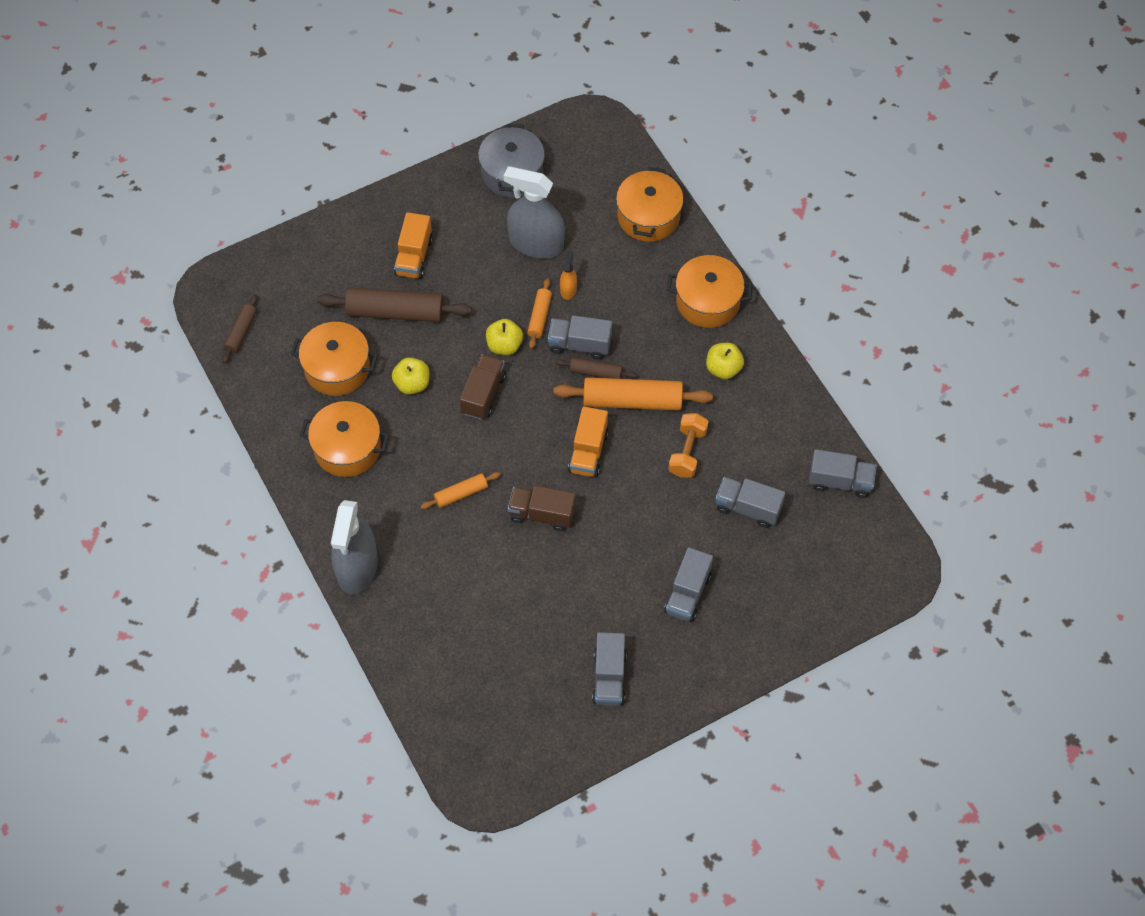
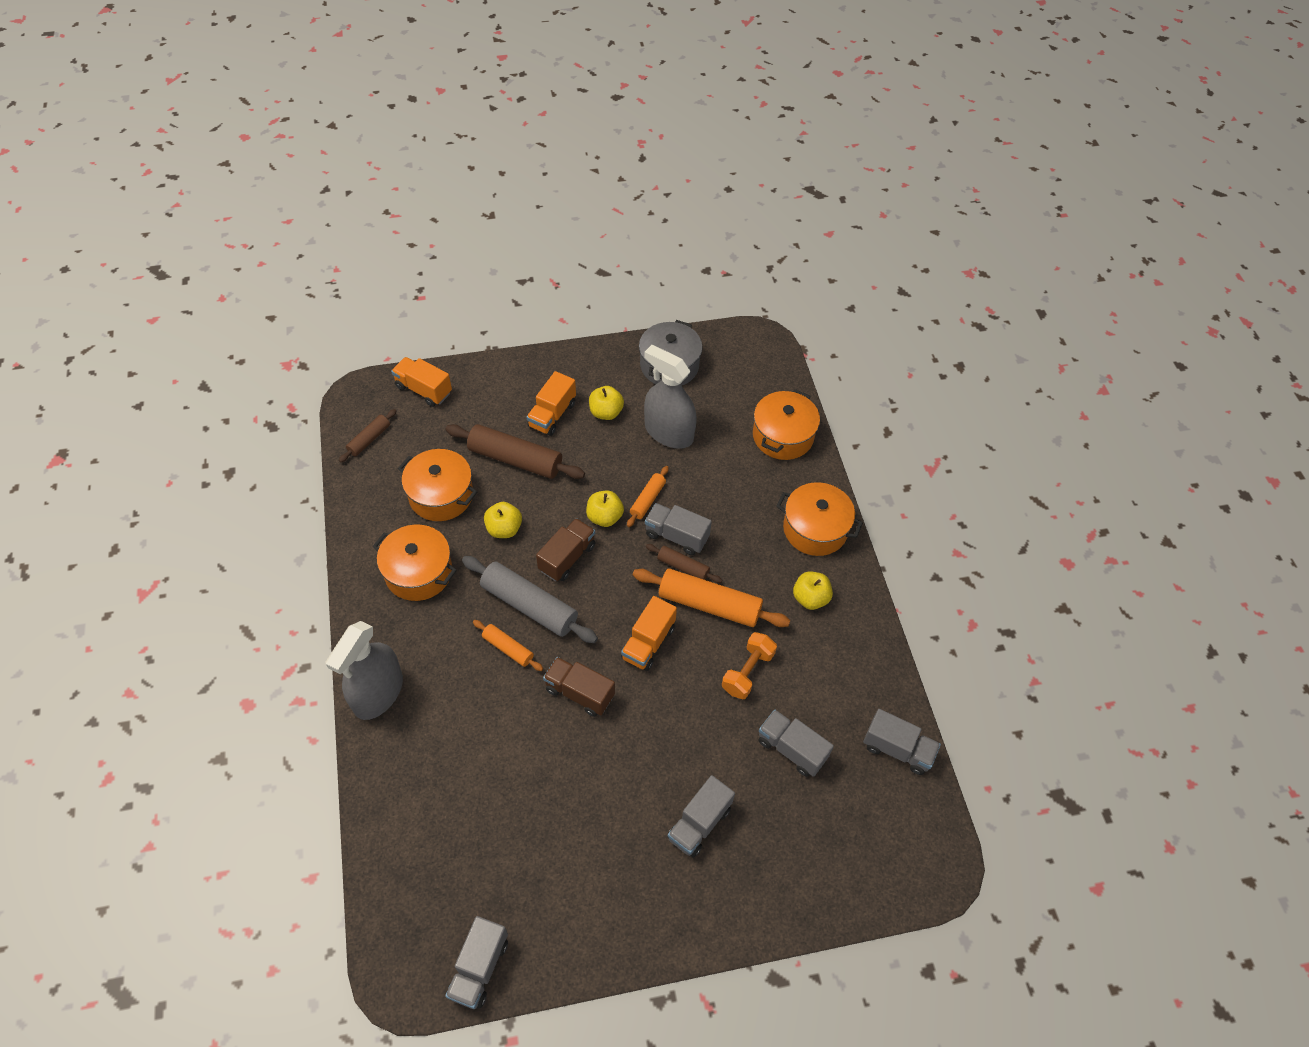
camera: 15 degrees right, 5 degrees down
(273, 266) = (424, 390): none -> orange truck
(461, 494) = (508, 648): orange rolling pin -> orange rolling pin turned 45 degrees clockwise
(465, 449) = (529, 606): none -> grey rolling pin
(466, 239) = (606, 412): none -> yellow apple
(568, 290) = (684, 482): orange spray bottle -> none
(609, 677) = (585, 892): grey truck -> grey truck (479, 968)

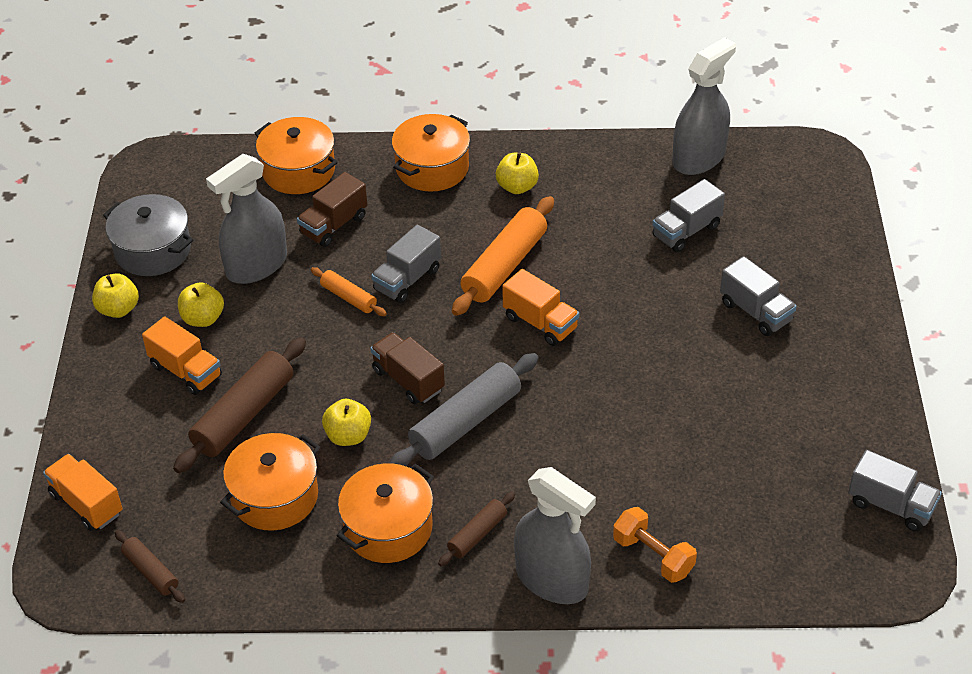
camera: 75 degrees left, 10 degrees down
(424, 390) = (86, 504): orange truck -> orange truck turned 90 degrees clockwise
(508, 648) = (519, 447): orange rolling pin -> none
(579, 693) = (590, 389): brown truck -> brown truck (334, 225)
(604, 517) = (361, 339): yellow apple -> yellow apple (118, 309)
(683, 567) = (450, 280): brown rolling pin -> brown rolling pin (477, 534)
(747, 672) = (593, 249): orange dumbbell -> orange dumbbell (653, 556)
(897, 749) = (699, 158): grey truck -> grey spray bottle

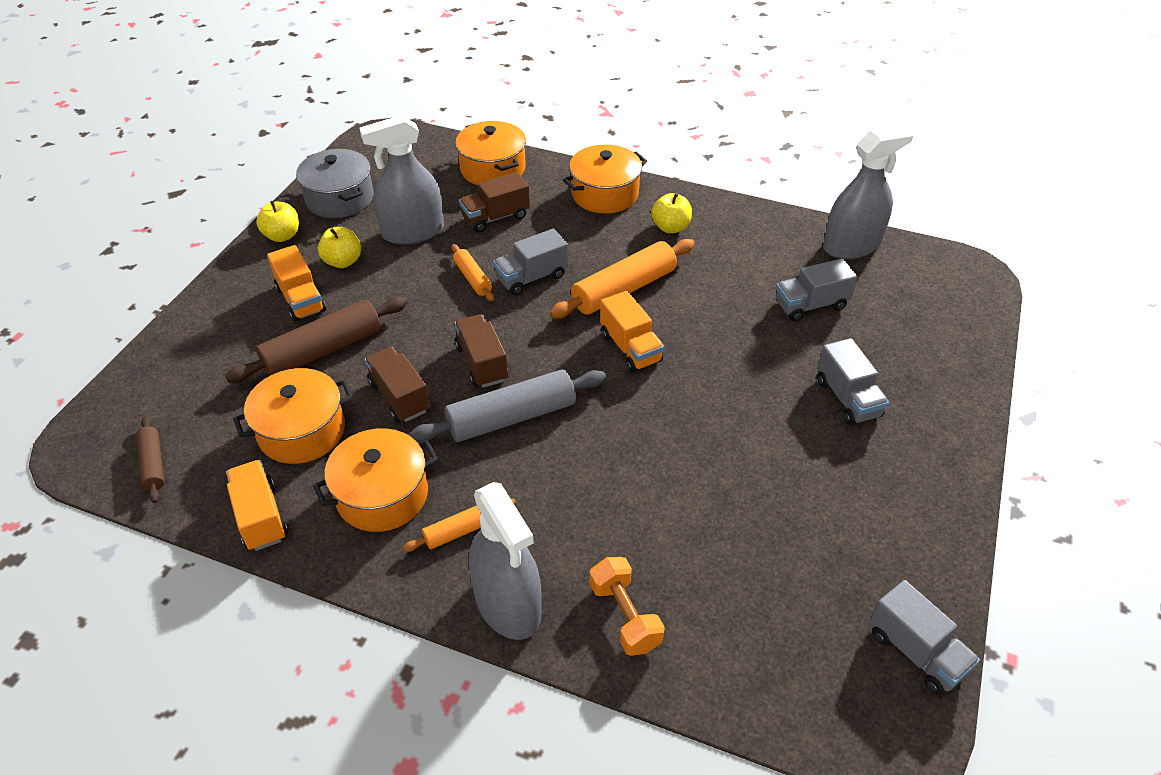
camera: 20 degrees right, 0 degrees up
(86, 504) = (145, 386): orange truck -> orange truck (260, 517)
(348, 436) = (399, 397): yellow apple -> brown truck
(477, 534) = (461, 530): brown rolling pin -> orange rolling pin

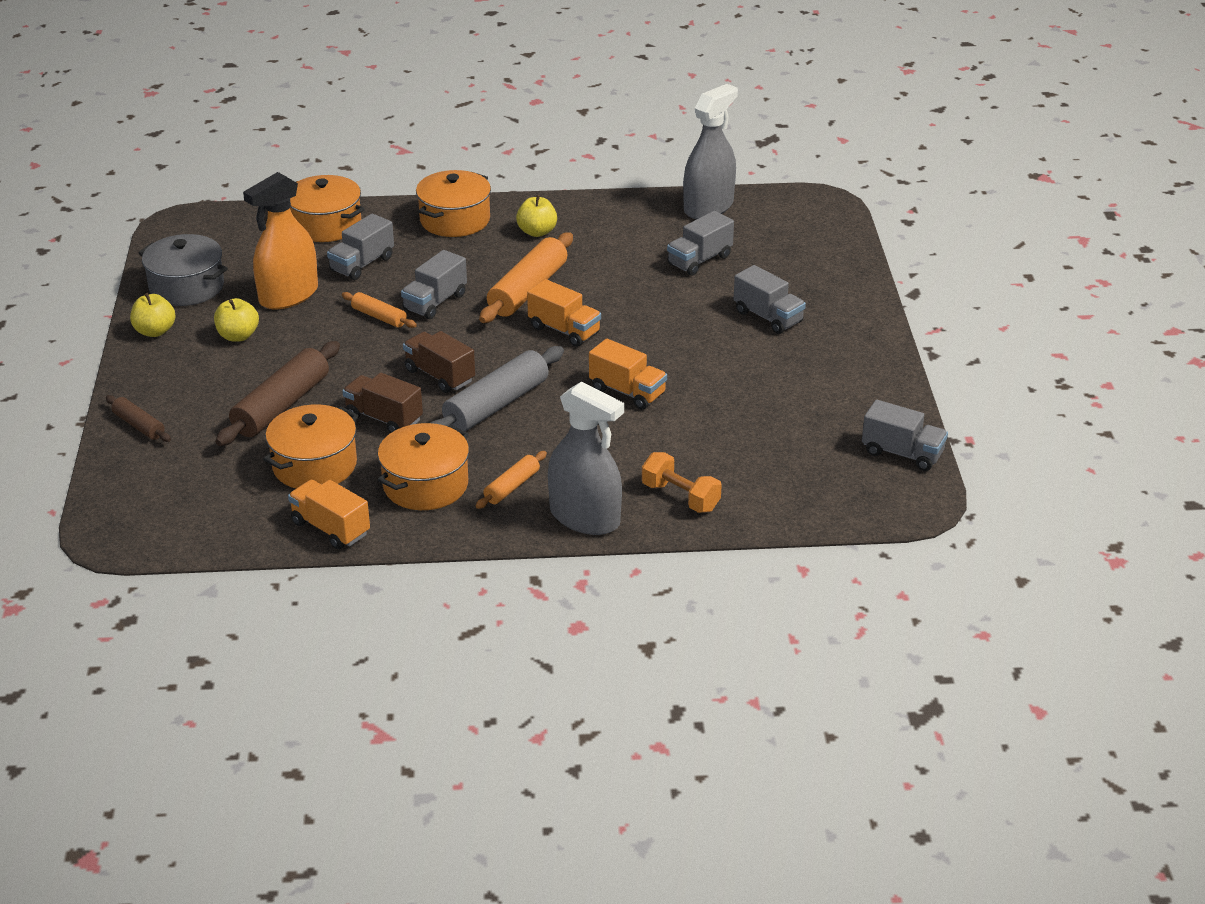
camera: 25 degrees left, 10 degrees down
(153, 464) = (196, 524): brown rolling pin -> brown rolling pin (139, 425)
(301, 299) = (223, 375): orange truck -> orange truck (627, 392)
(413, 232) = (288, 295): grey spray bottle -> orange spray bottle
(495, 217) = (362, 264): brown truck -> grey truck

